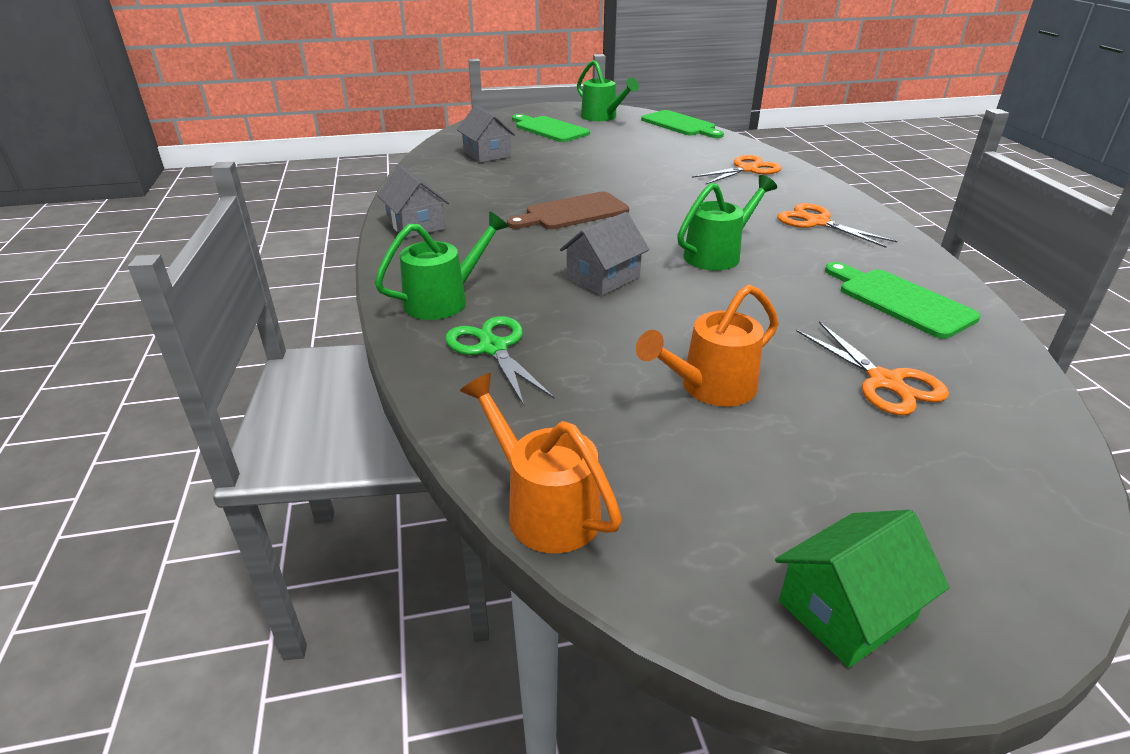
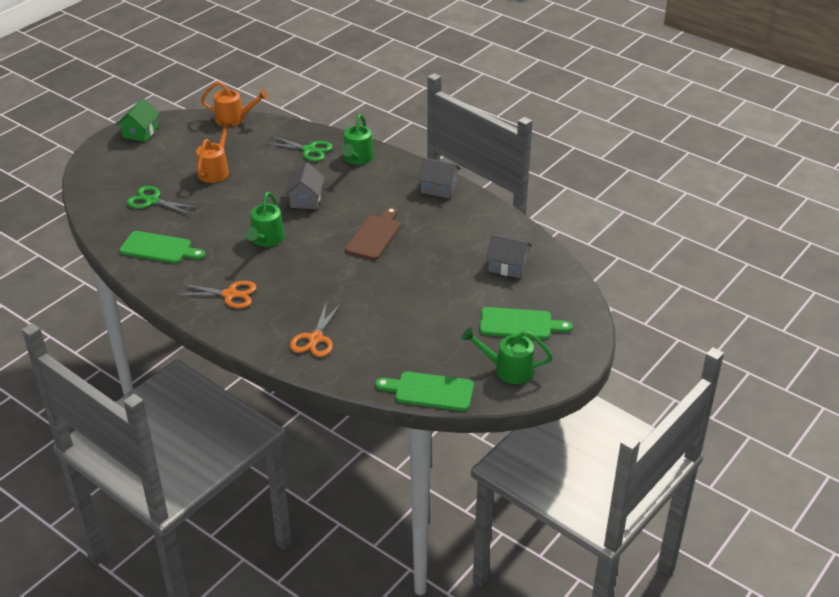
camera: 140 degrees right, 5 degrees up
(885, 382) = (152, 201): orange scissors -> green scissors

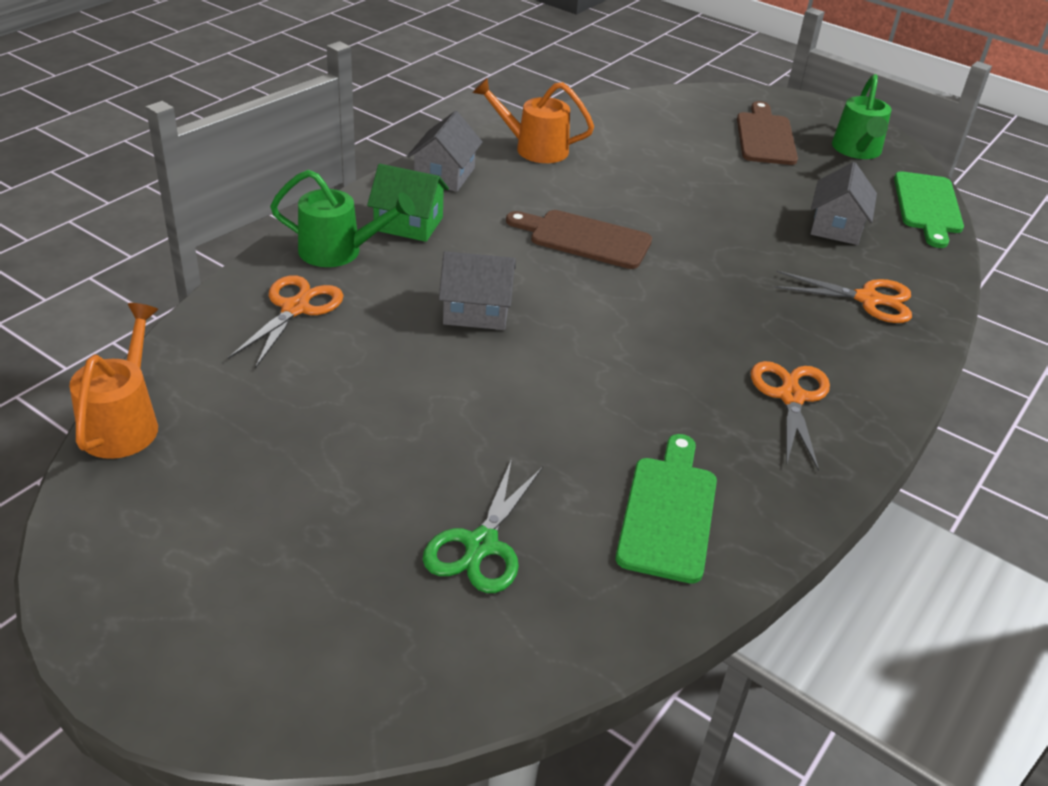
camera: 95 degrees left, 0 degrees up
(140, 132) = (133, 609): green house -> green house (408, 224)
(215, 170) = (356, 442): orange watering can -> orange watering can (533, 148)
(266, 240) = (614, 358): green watering can -> none
(309, 150) = (295, 308): green scissors -> orange scissors
(508, 266) = (643, 135): grey house -> grey house (836, 227)
(519, 324) = (765, 137): green cutting board -> brown cutting board

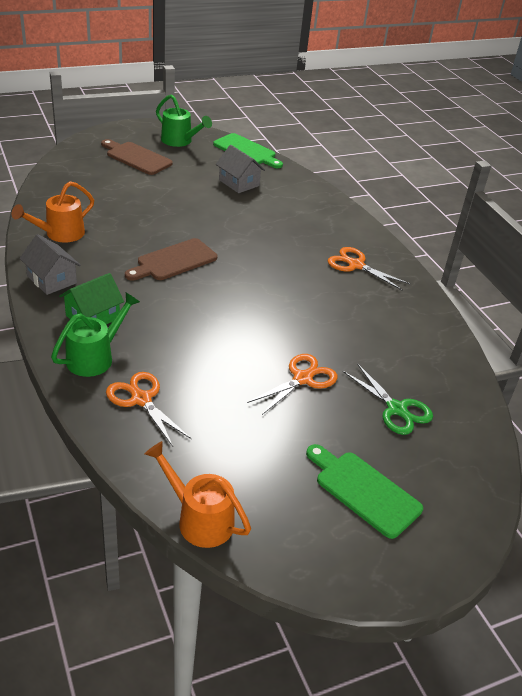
camera: 60 degrees left, 0 degrees up
(476, 311) = (207, 329): grey house -> none
(669, 513) = (409, 340): green cutting board -> green cutting board (364, 491)
(868, 299) = (303, 207): orange scissors -> orange scissors (303, 378)

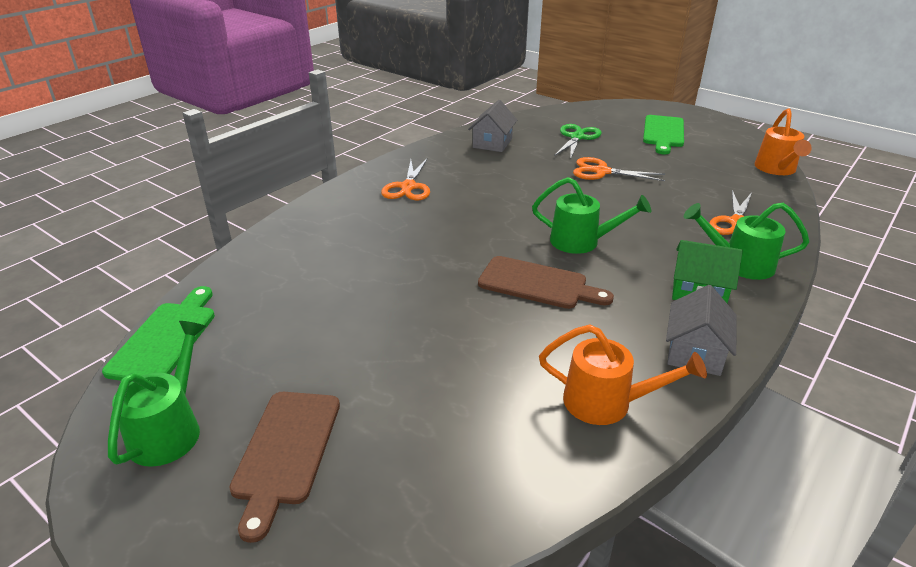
camera: 115 degrees left, 5 degrees down
(200, 303) = (582, 242): none -> green watering can
(239, 183) = (290, 308): grey house -> grey house (492, 143)

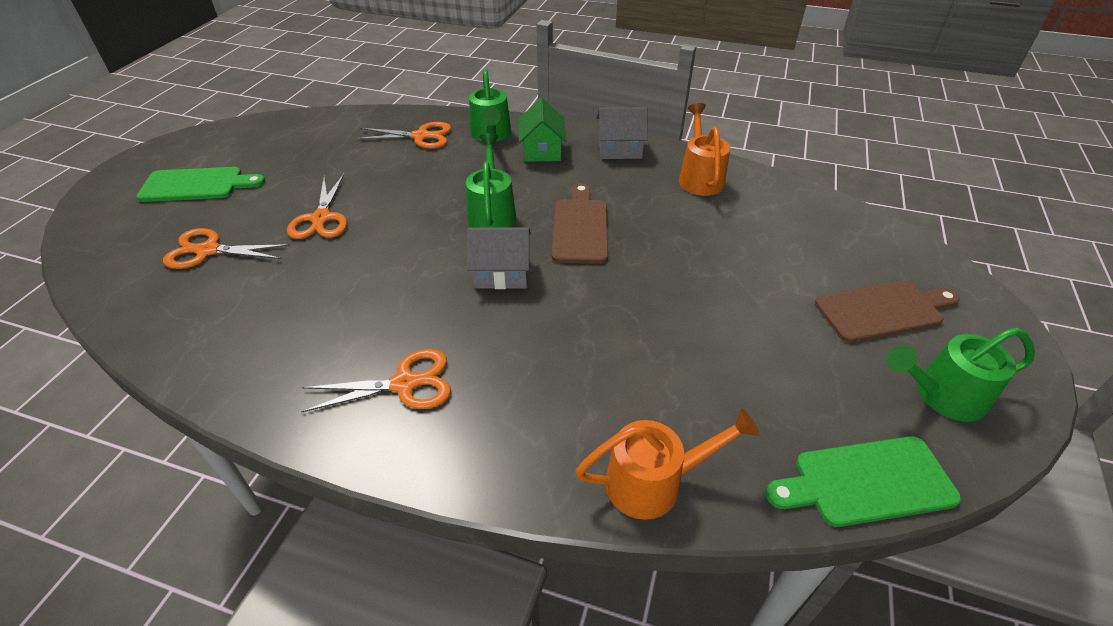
camera: 110 degrees left, 10 degrees up
(492, 143) = (228, 331): grey house -> grey house (501, 273)
(577, 137) = (208, 251): green scissors -> orange scissors
(777, 169) = (300, 118): orange watering can -> orange watering can (655, 482)

